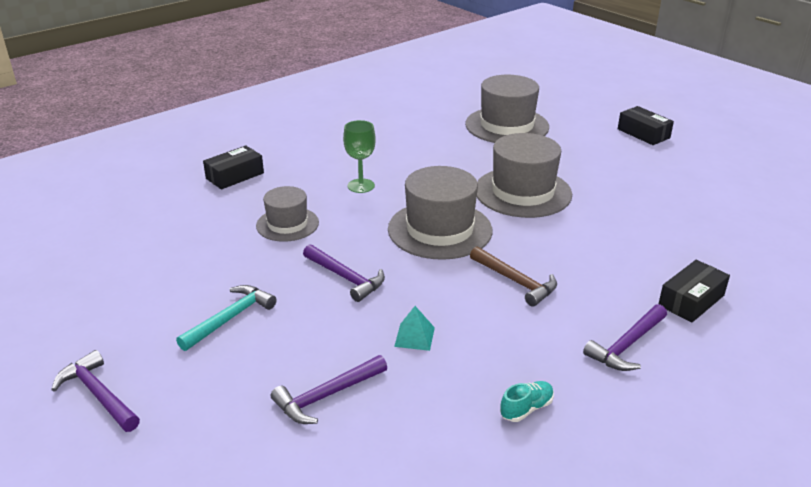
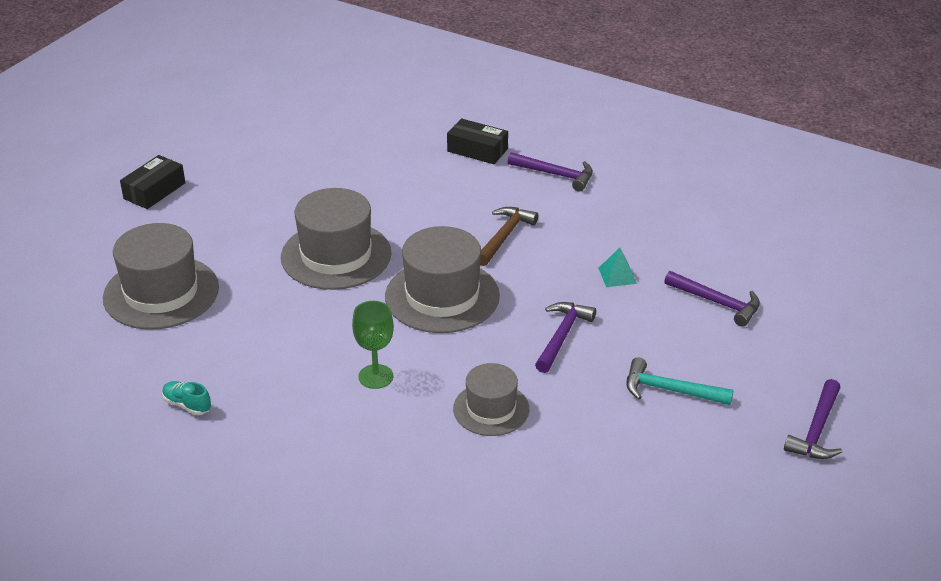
camera: 110 degrees left, 5 degrees up
(235, 176) = (401, 500): black box -> none
(526, 408) = (657, 209): turquoise shoe -> turquoise shoe (187, 405)

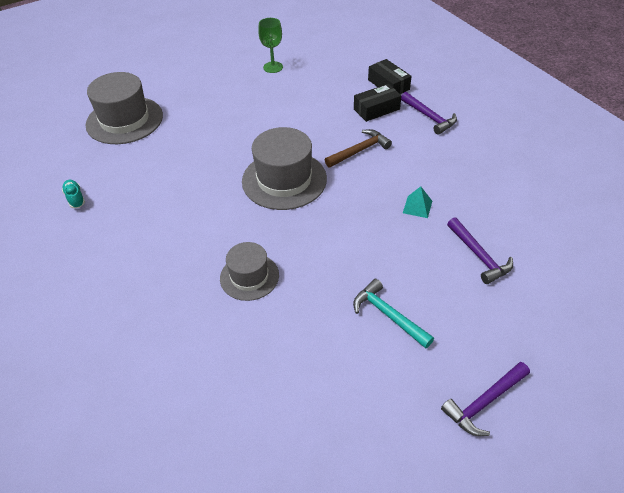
camera: 30 degrees right, 10 degrees up
(154, 191) = (175, 56): black box -> black box (376, 109)
(336, 255) = (242, 129): grey hat -> none
(376, 376) = (196, 222): green goblet -> green goblet (273, 67)
(562, 336) = (341, 239): purple hammer -> none

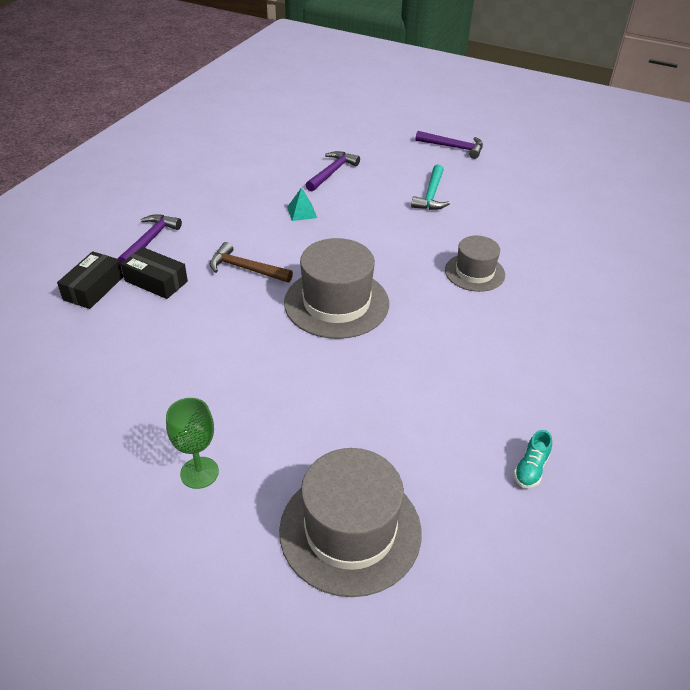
camera: 125 degrees left, 5 degrees down
(273, 67) = (97, 419): green goblet -> green goblet (199, 473)

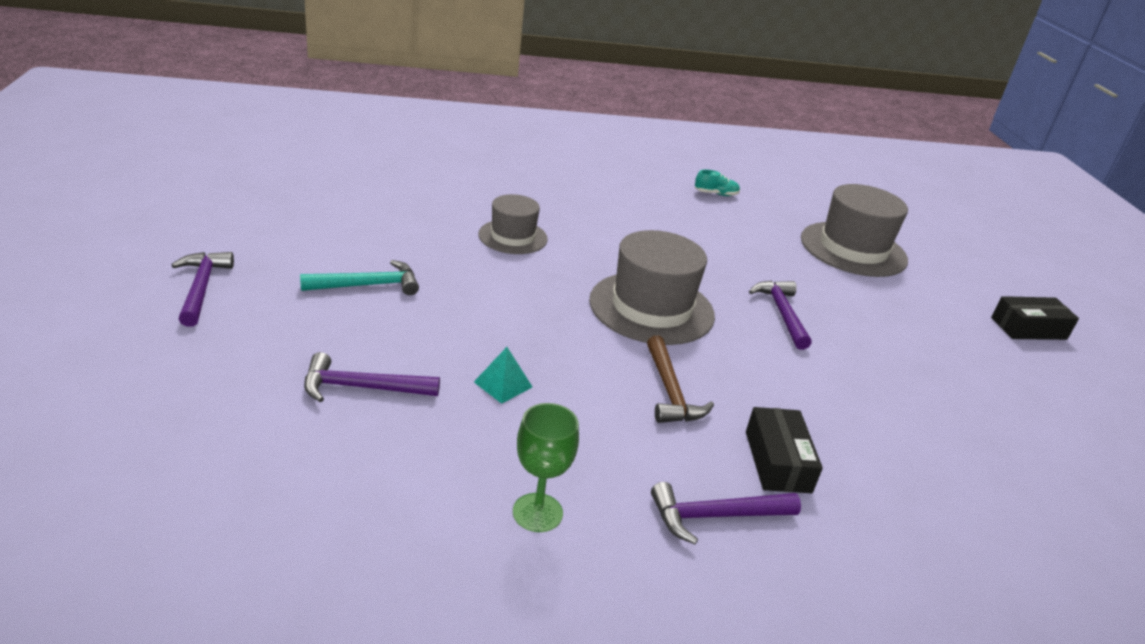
camera: 125 degrees left, 10 degrees down
(93, 288) = (858, 518): black box -> black box (1028, 328)
(199, 473) = (915, 323): green goblet -> green goblet (537, 512)
(280, 377) = (782, 314): none -> purple hammer

